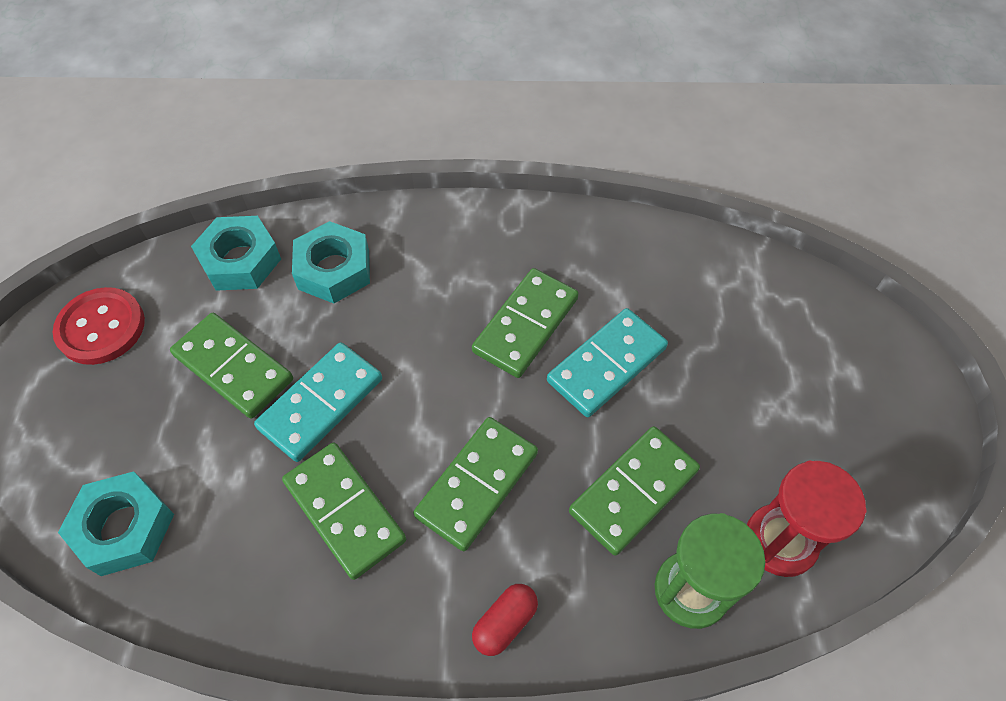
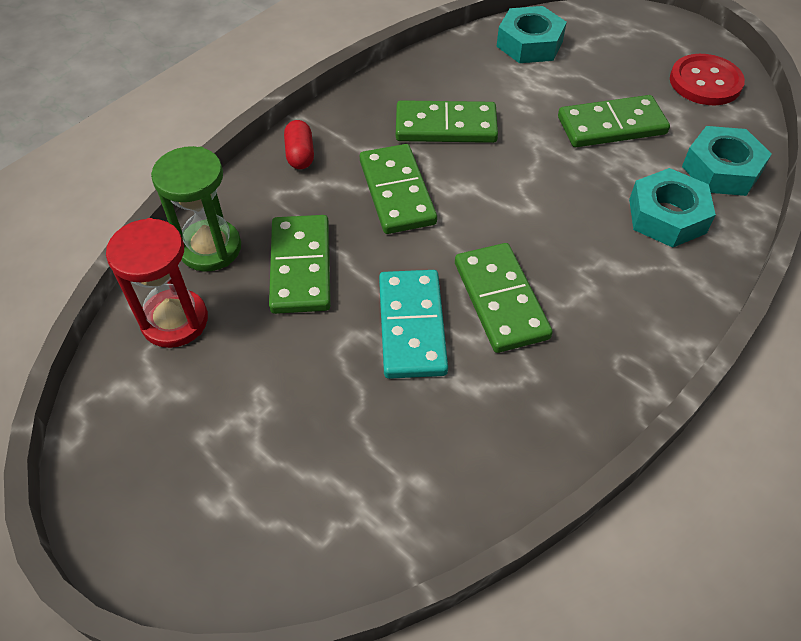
camera: 130 degrees right, 5 degrees down
(321, 403) = (539, 152): turquoise domino -> none

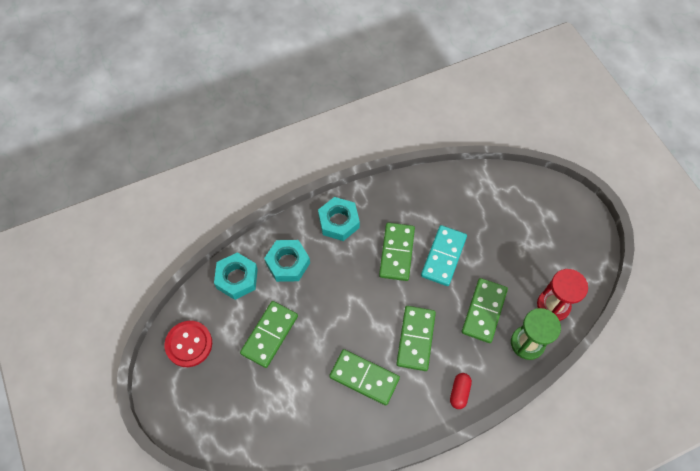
camera: 155 degrees left, 10 degrees up
(529, 44) = (268, 432): turquoise nut -> turquoise nut (339, 221)
(611, 125) = (270, 335): green domino -> green domino turned 75 degrees counterclockwise

